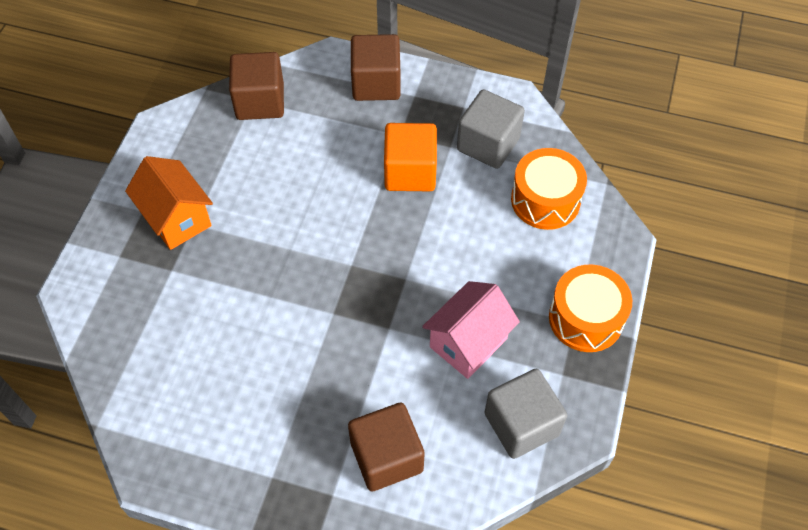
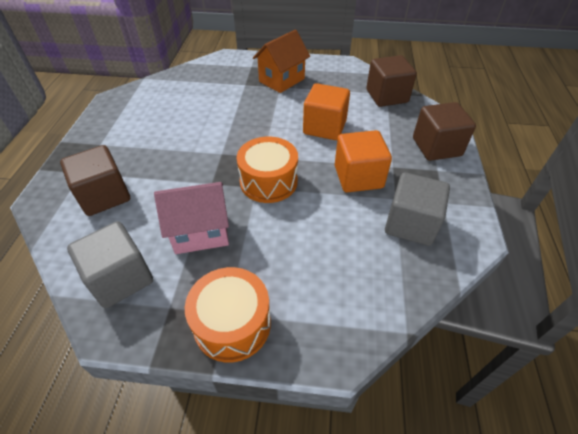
camera: 80 degrees right, 10 degrees down
(309, 186) = (324, 127): none -> orange cube
(468, 342) = (200, 232): pink house -> pink house turned 45 degrees counterclockwise
(545, 200) = (364, 276): orange drum -> orange drum (268, 181)

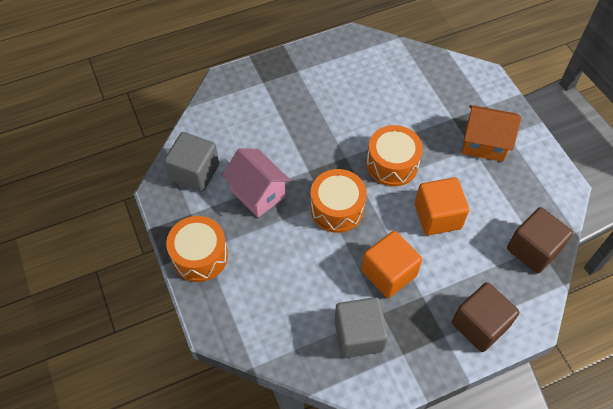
camera: 60 degrees right, 10 degrees up
(104, 196) = (252, 113): brown cube -> none
(255, 130) = (392, 164): none -> orange drum

